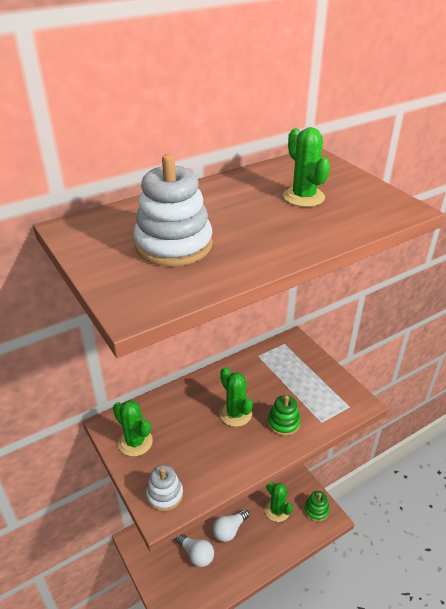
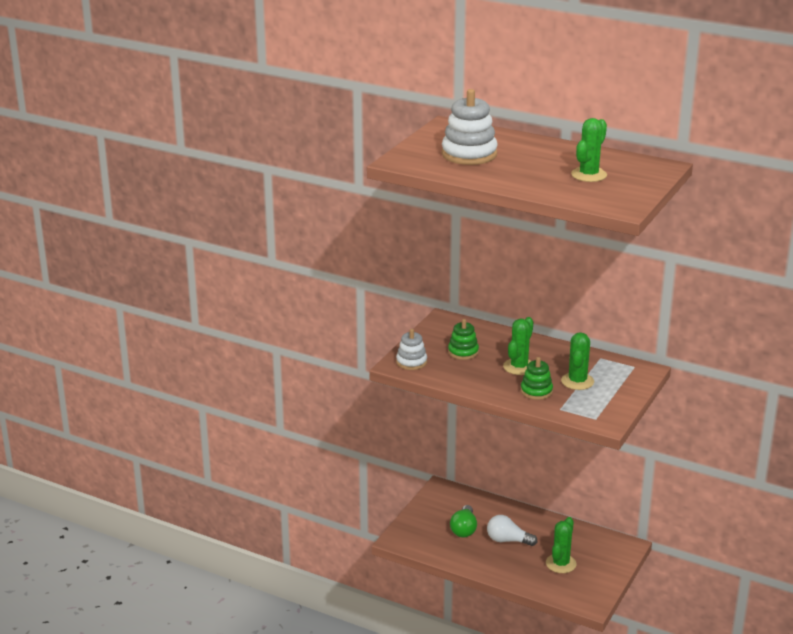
camera: 60 degrees right, 10 degrees down
(135, 442) = (441, 335): green cactus -> green cactus (577, 381)
(196, 554) = (464, 529): white light bulb -> green light bulb
(316, 510) = (589, 590): green stacking toy -> green stacking toy (463, 352)

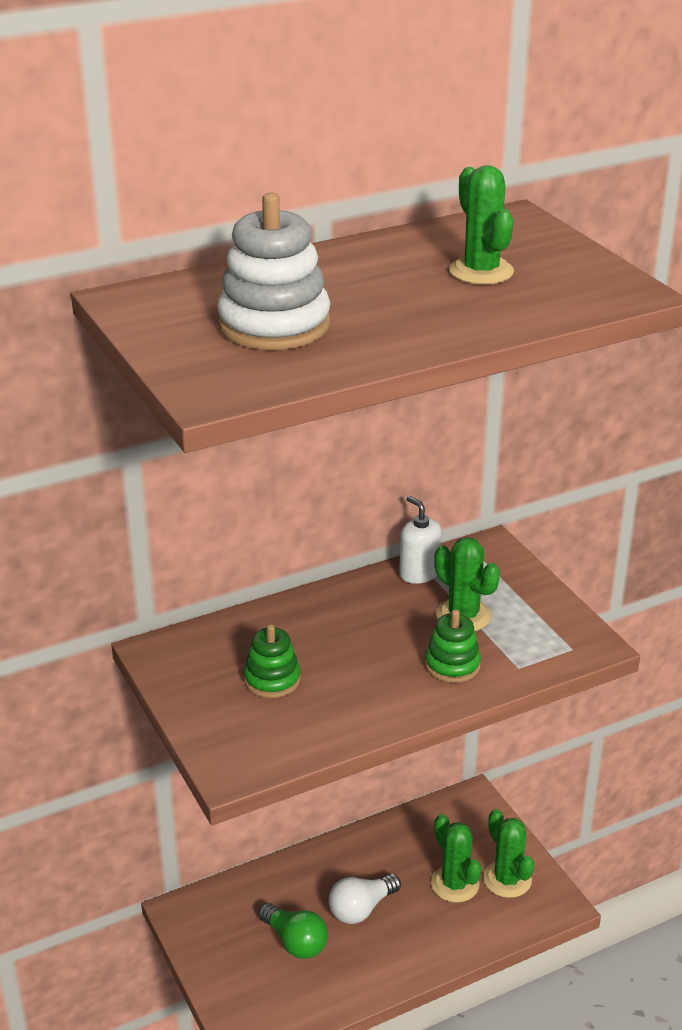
camera: 55 degrees left, 5 degrees up
(411, 362) = (241, 748): white stacking toy -> none
(519, 367) = (371, 647): green cactus -> green cactus (507, 879)
(592, 358) = (419, 573): none -> white soap dispenser

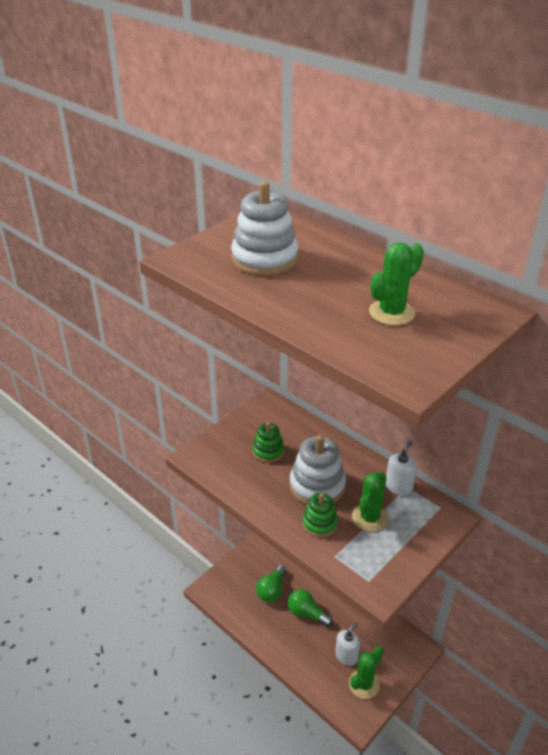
camera: 70 degrees right, 5 degrees up
(361, 909) = (307, 613): white light bulb -> green light bulb
(377, 648) = (317, 486): none -> white stacking toy
(455, 884) = (346, 656): green cactus -> white soap dispenser

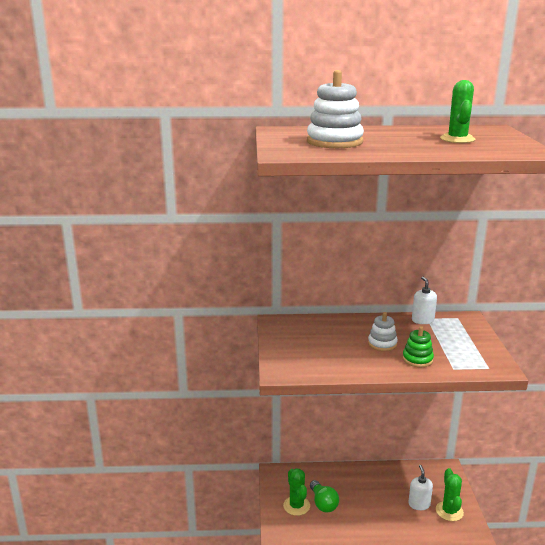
camera: 45 degrees left, 15 degrees down
(268, 451) = (322, 344): green stacking toy -> none
(307, 613) = (364, 500): green light bulb -> none
(317, 486) = (382, 344): white stacking toy -> white stacking toy, size x0.60
(369, 517) = (436, 341): green cactus -> green cactus (296, 506)

